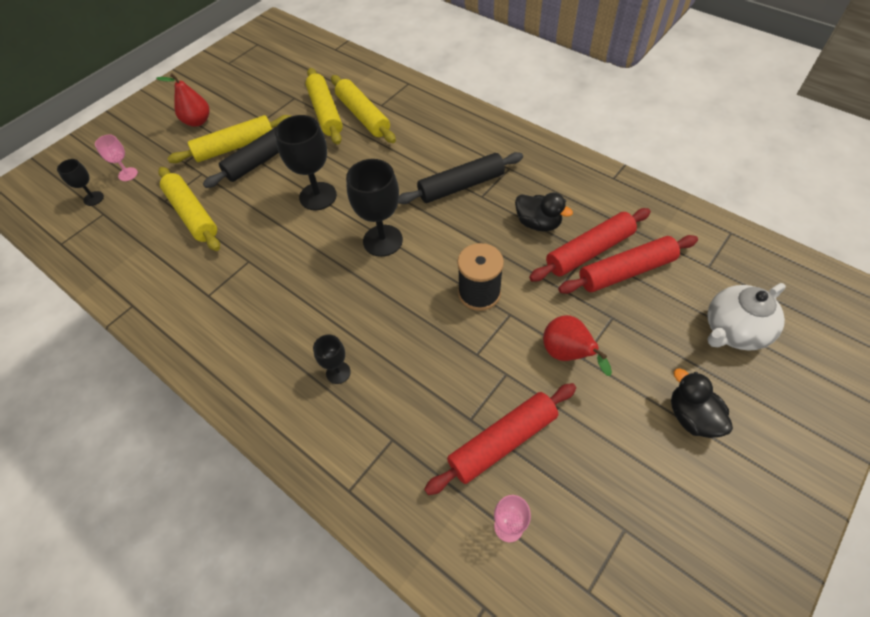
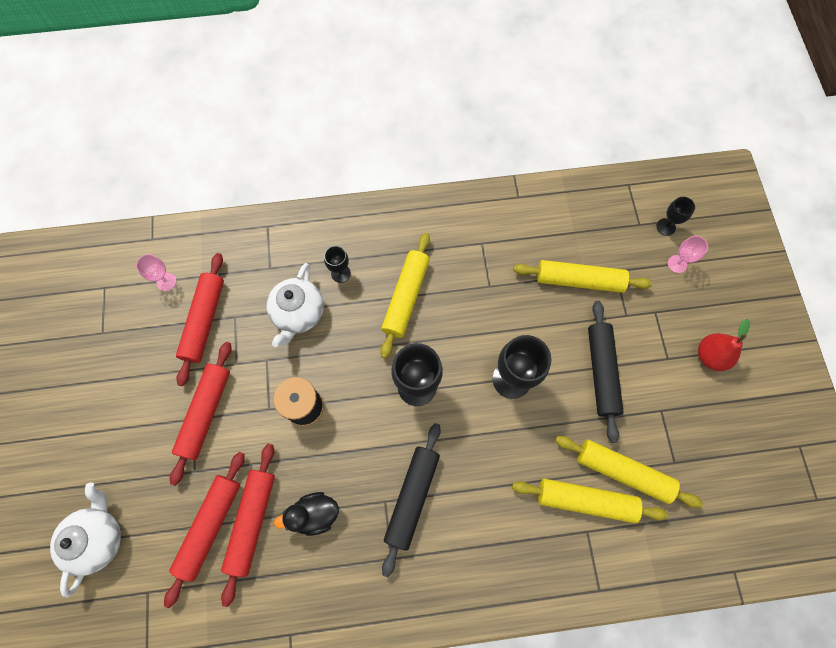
camera: 130 degrees right, 15 degrees up
(235, 147) = (640, 362): yellow rolling pin -> yellow rolling pin (406, 297)
(411, 369) = (298, 314): none -> white teapot
(567, 354) = (206, 413): red pear -> red rolling pin
(692, 416) = (96, 437): black duck -> none

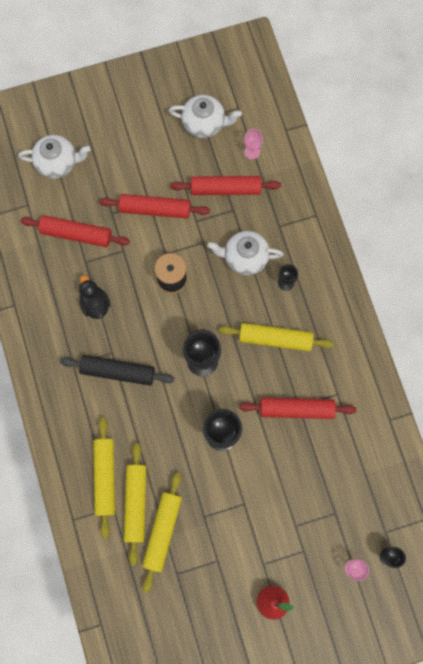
camera: 80 degrees right, 5 degrees up
(110, 331) = (204, 123): none -> white teapot
(252, 521) = (84, 262): red rolling pin -> red rolling pin (296, 409)
(579, 280) = (319, 481): yellow rolling pin -> yellow rolling pin (105, 477)
(601, 372) = (241, 508): black rolling pin -> none

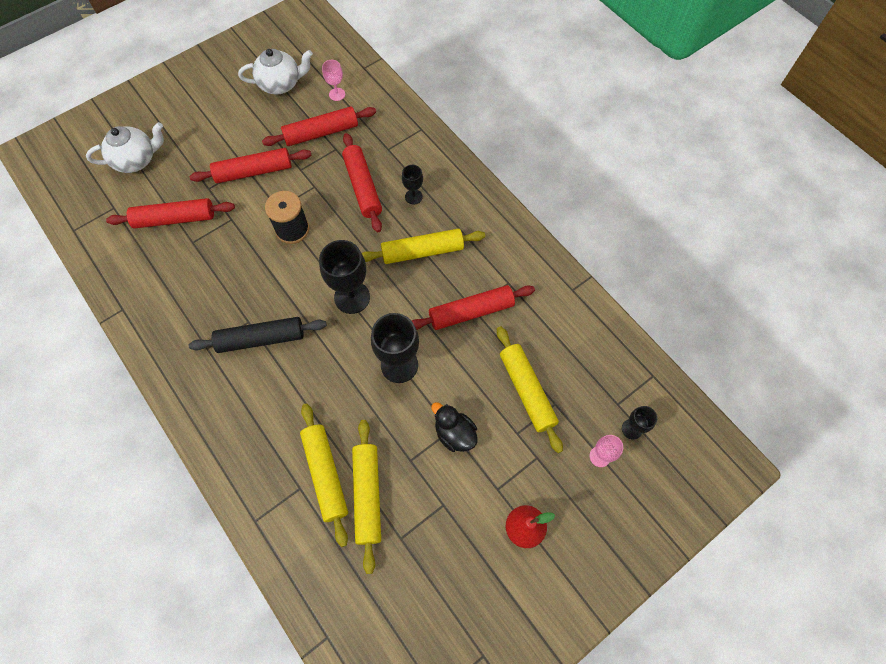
camera: 20 degrees left, 10 degrees down
(95, 304) = (215, 279): black duck -> black duck (454, 433)
(105, 477) = (280, 458): yellow rolling pin -> yellow rolling pin (527, 391)
(244, 258) = (363, 187): white teapot -> red rolling pin

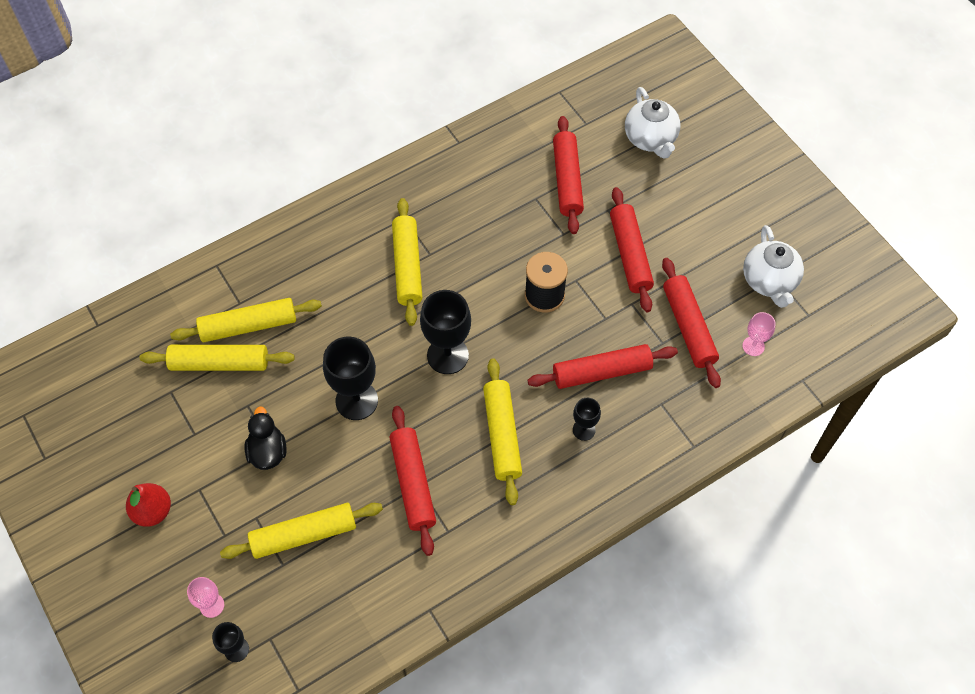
camera: 95 degrees right, 5 degrees down
(261, 339) = (407, 266): black rolling pin -> yellow rolling pin
(454, 433) = (267, 451): black duck -> black duck turned 60 degrees counterclockwise

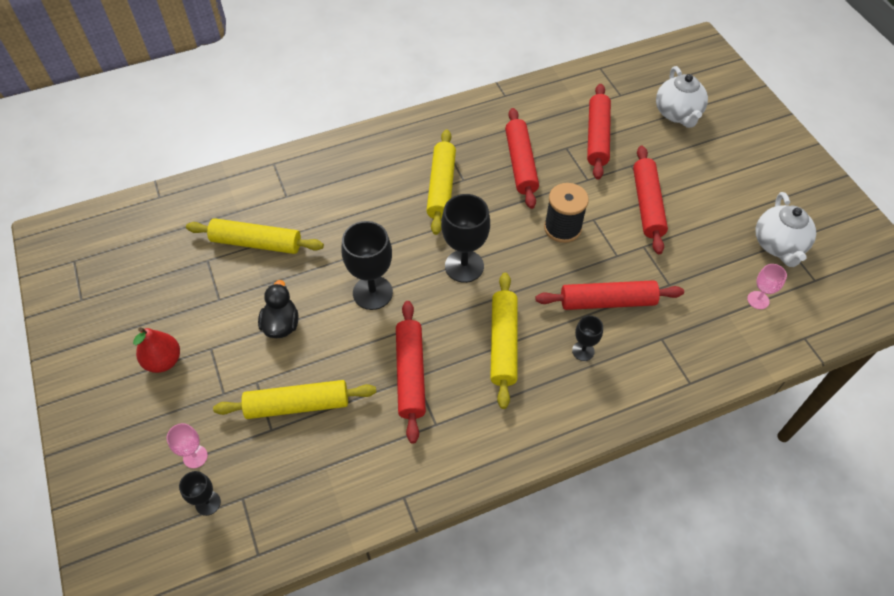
camera: 10 degrees right, 5 degrees down
(248, 326) = (290, 216): yellow rolling pin -> none
(688, 327) = (696, 274): red rolling pin -> red rolling pin (520, 163)

